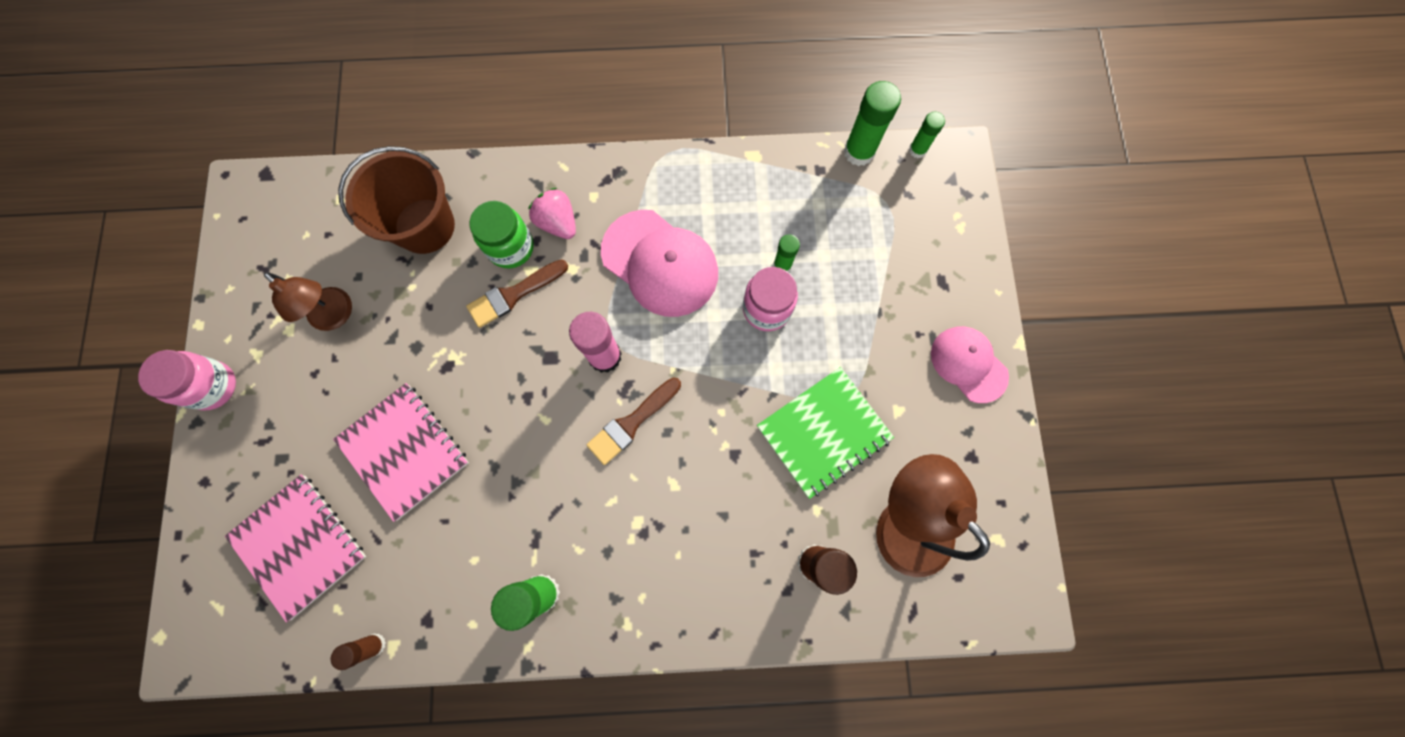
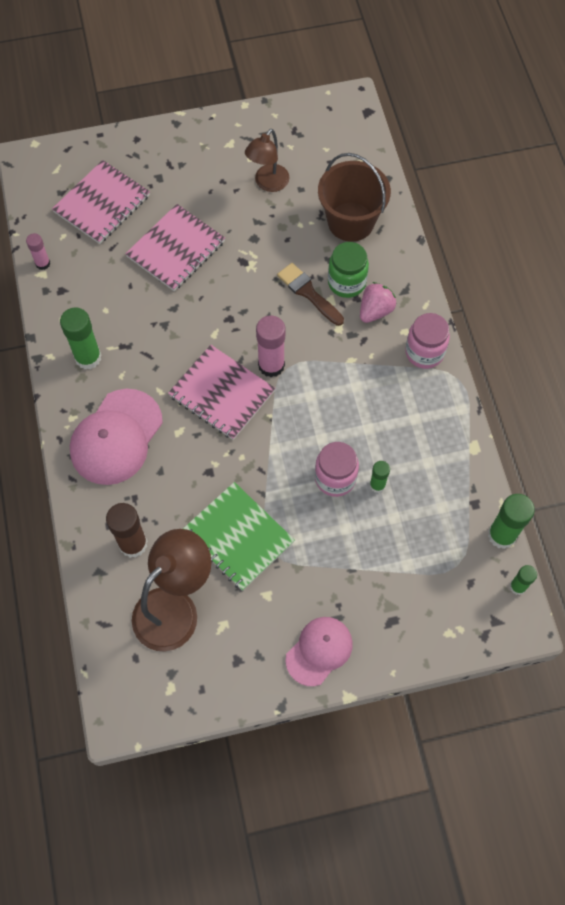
camera: 80 degrees right, 10 degrees down
(213, 386) = (202, 125): pink jar -> pink jar (424, 352)
(375, 644) = (43, 263): brown glue stick -> pink glue stick
(631, 423) = (221, 394): brown brush -> pink notebook
(660, 263) = (357, 391): pink cap -> pink cap (116, 437)

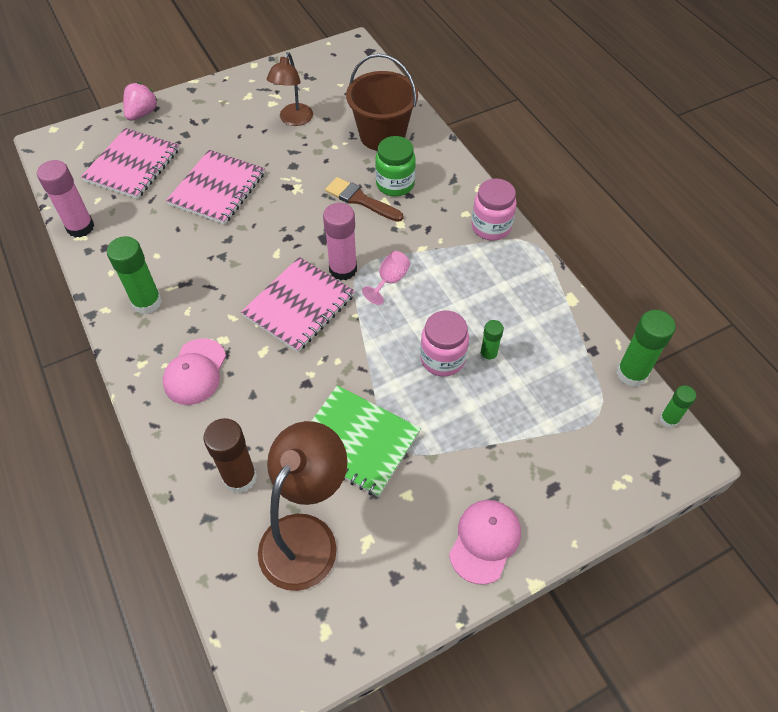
camera: 15 degrees left, 10 degrees down
(43, 263) = (80, 227): pink glue stick -> pink glue stick, size x1.74
(116, 437) = (195, 372): pink cap -> pink cap, size x0.64
(221, 394) = (299, 306): pink notebook -> pink notebook turned 75 degrees counterclockwise
(311, 387) = (390, 280): none -> pink goblet
(375, 311) = (431, 202): pink strawberry -> pink strawberry (142, 113)

